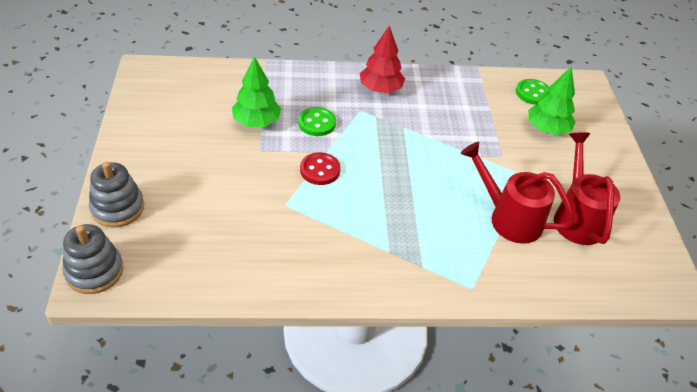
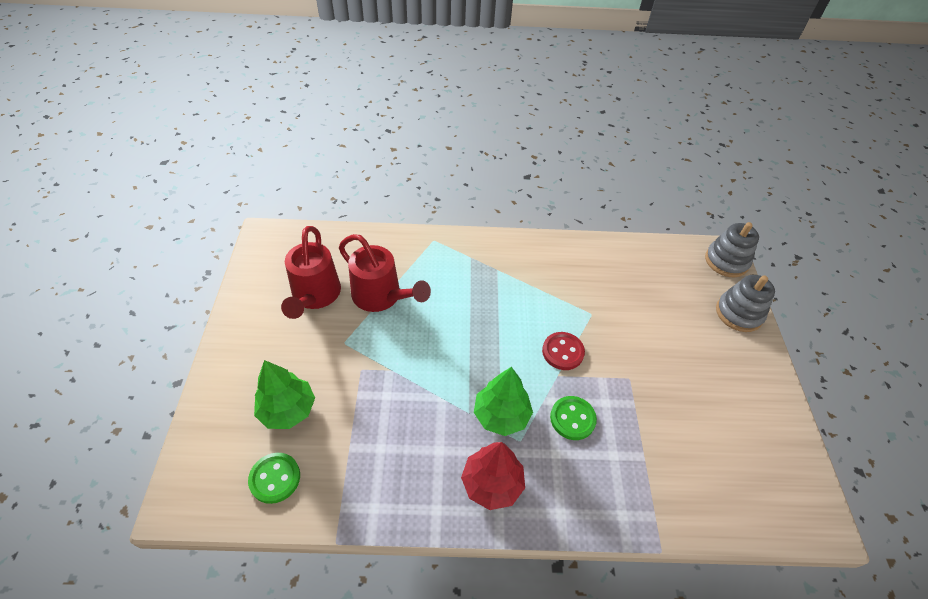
camera: 175 degrees left, 5 degrees up
(256, 122) = (643, 420): green tree -> green tree (501, 415)

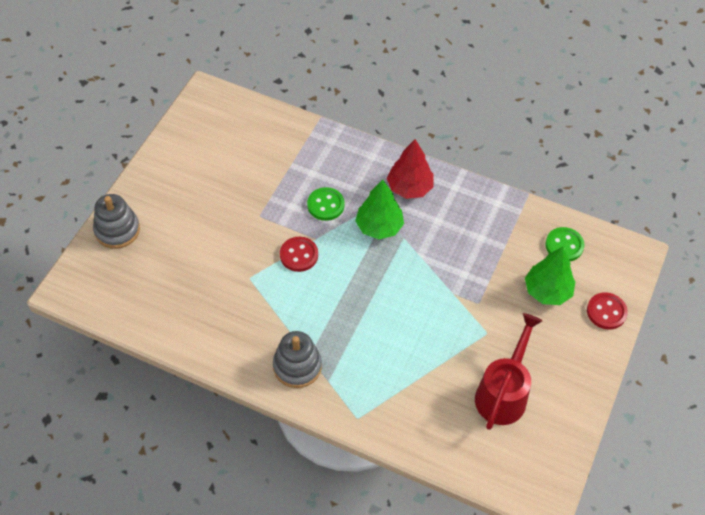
camera: 155 degrees left, 5 degrees up
(215, 410) = (606, 312): none -> red button
(381, 297) = (437, 368): red watering can -> none
(726, 261) = (74, 280): grey stacking toy -> grey stacking toy (297, 366)

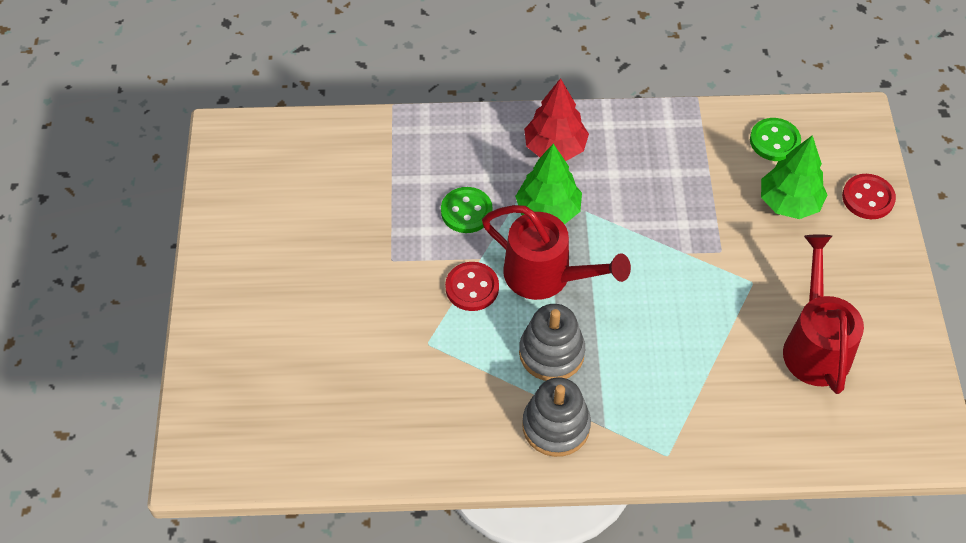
camera: 25 degrees left, 0 degrees up
(117, 230) = (216, 358): grey stacking toy -> grey stacking toy (551, 353)
(351, 269) = (546, 276): none -> red watering can

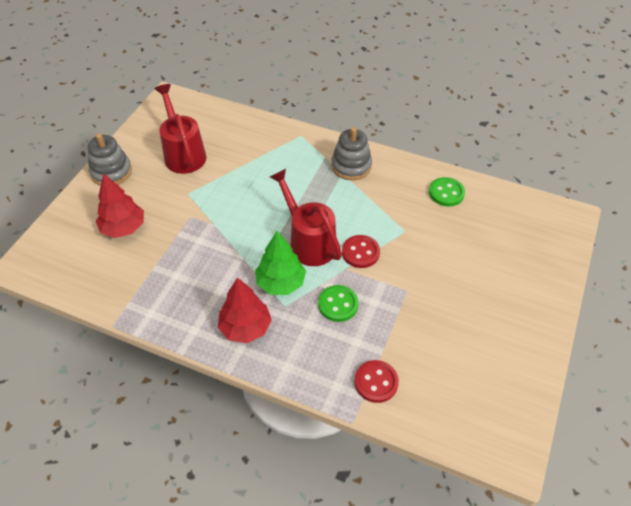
camera: 155 degrees left, 5 degrees down
(551, 353) = (332, 200): grey stacking toy -> grey stacking toy (111, 172)
(774, 141) = (92, 270): green button -> green button (446, 193)
(789, 203) = (123, 228): green tree -> red tree
(815, 344) = (183, 153): red watering can -> red watering can turned 135 degrees clockwise
(868, 198) = (75, 212): red button -> red button (376, 382)

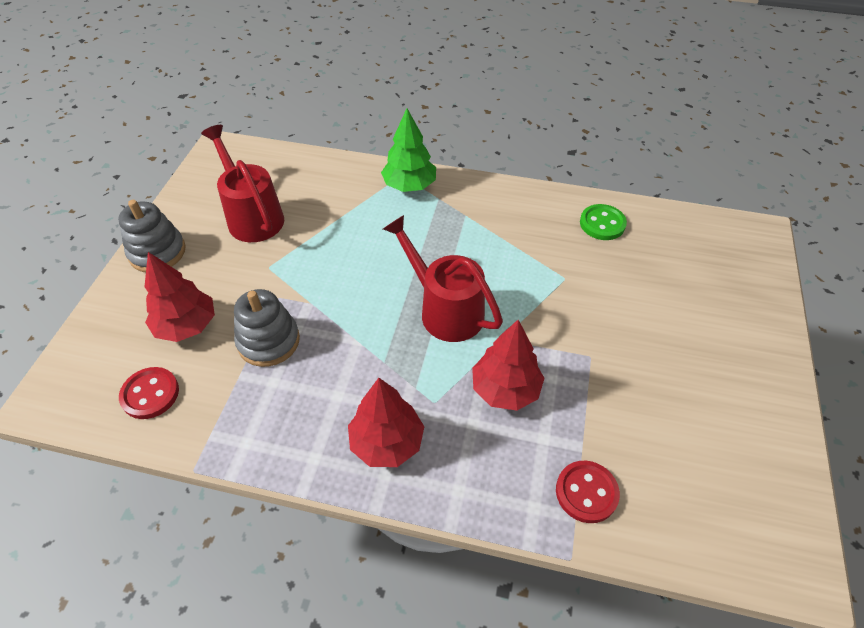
camera: 10 degrees left, 0 degrees up
(281, 283) = (421, 371): green tree -> green tree (409, 186)
(338, 304) = (505, 389): green button -> red tree
(351, 166) = (475, 205): grey stacking toy -> grey stacking toy (268, 341)
(360, 252) = (516, 314): red button -> red button (150, 394)

